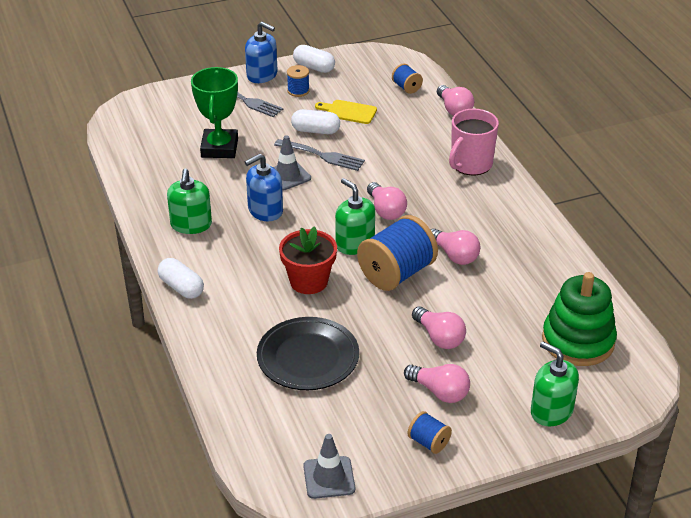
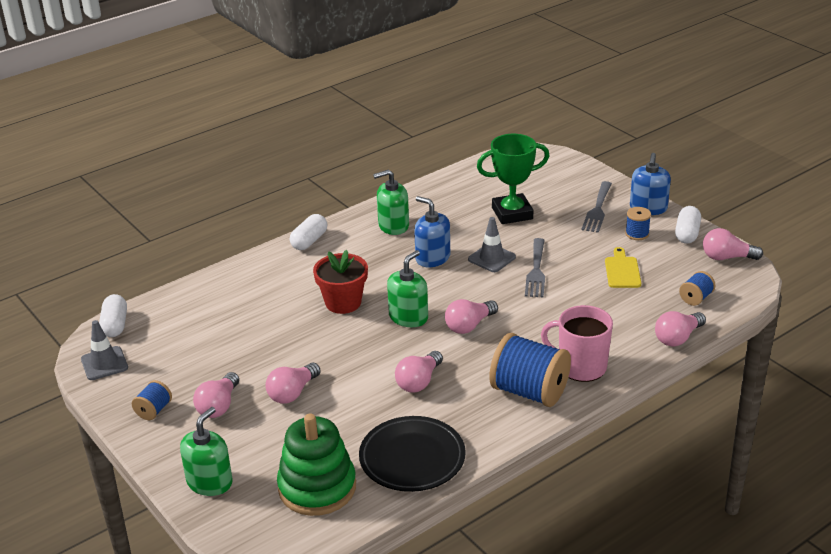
camera: 75 degrees right, 5 degrees down
(308, 358) = (242, 323): black plate -> black plate (412, 458)
(315, 131) = (575, 258): white capsule -> white capsule (115, 325)
(359, 59) = (726, 257): none -> pink light bulb
(396, 273) = (375, 350): blue spool -> blue spool (529, 391)

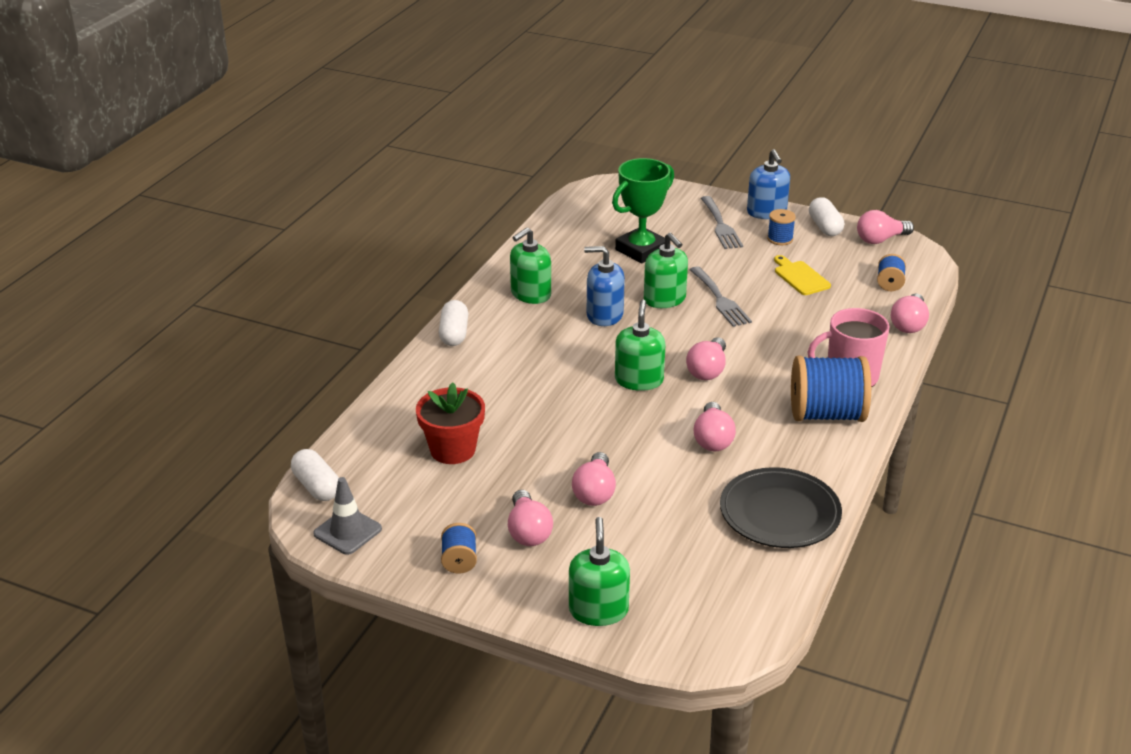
camera: 30 degrees left, 0 degrees up
(317, 487) = (715, 574): green stacking toy -> none
(343, 302) = (556, 386): red flower pot -> red flower pot (452, 450)
(491, 258) = (664, 299): grey traffic cone -> green soap dispenser

